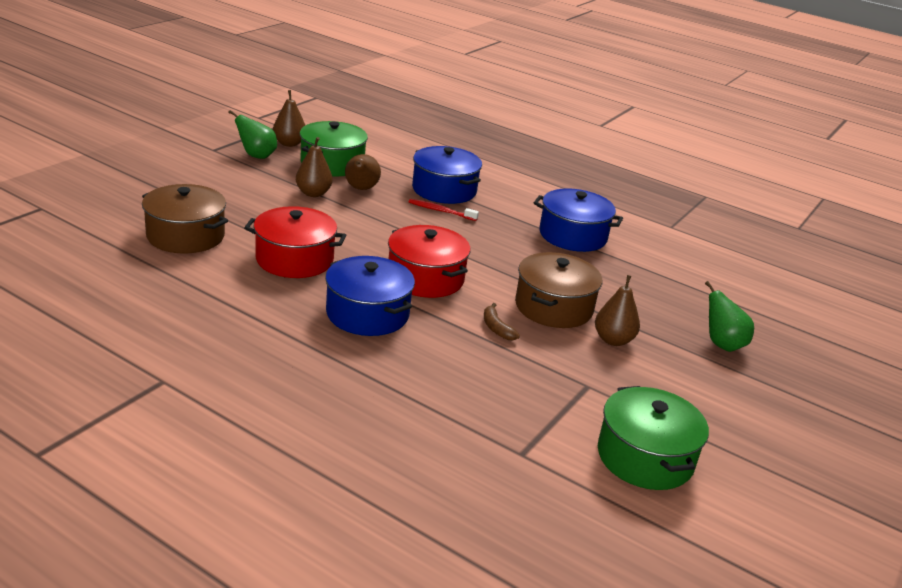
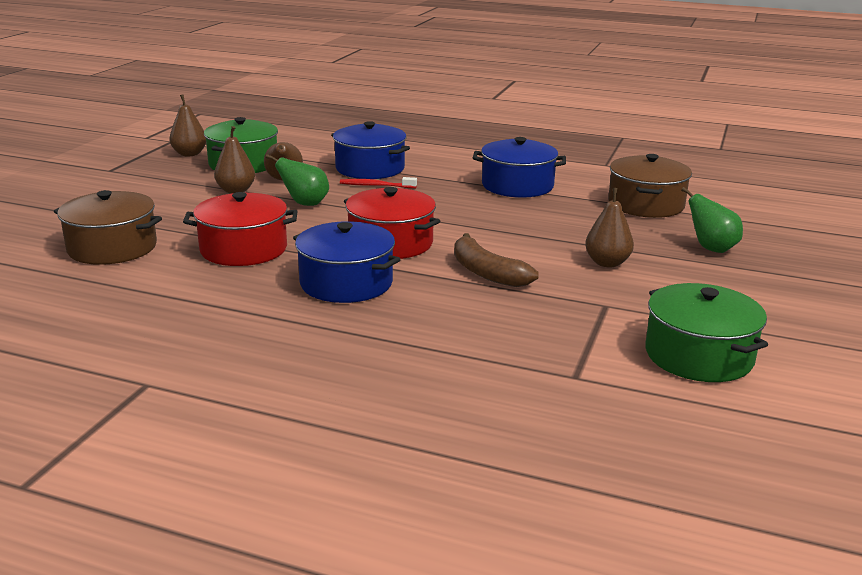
camera: 10 degrees left, 5 degrees down
(256, 156) = (159, 169): green pear -> green pear (305, 204)
(496, 328) = (486, 273): brown banana -> brown banana, size x1.76
(553, 307) = (533, 246): brown pot -> brown pot (646, 204)

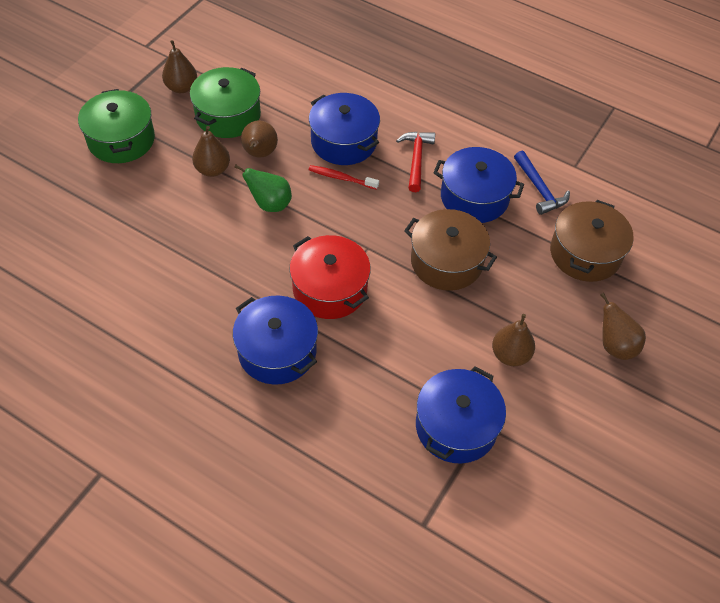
camera: 10 degrees right, 30 degrees up
(112, 248) = (95, 259): brown pot -> brown pot (446, 262)
(243, 249) = (202, 279): red pot -> none
(448, 172) = (416, 159): none -> red hammer
(486, 273) = (399, 354): brown banana -> none
(574, 309) = (456, 426): none -> blue pot
(579, 177) = (539, 189): none -> blue hammer
(699, 355) = (534, 514): green pot -> green pot (121, 140)
(711, 249) = (615, 346): green pear -> brown pear

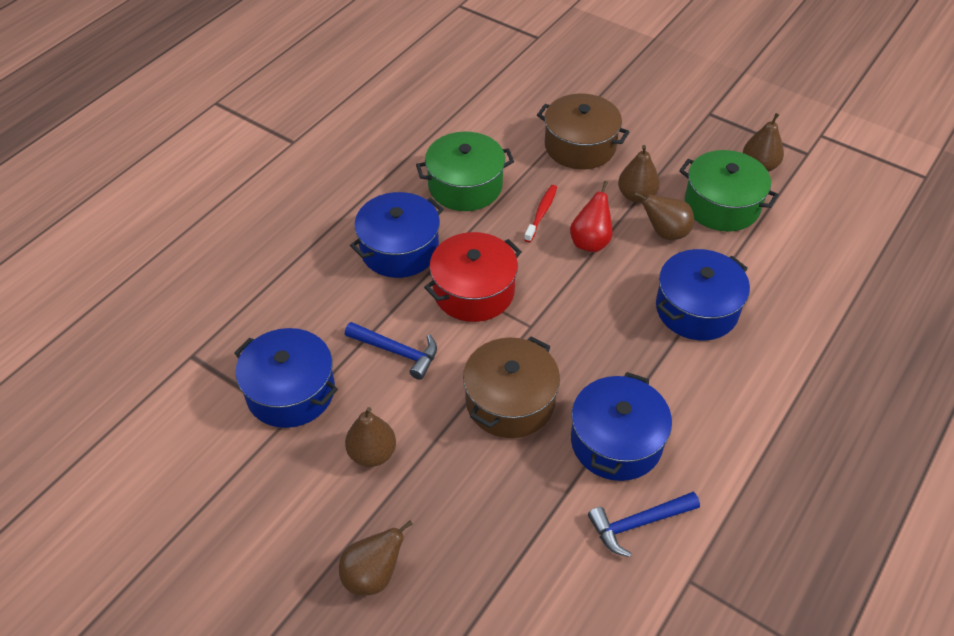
camera: 95 degrees right, 5 degrees down
(121, 140) = (670, 127): green pot -> green pot (465, 186)
(270, 204) = (590, 242): green pear -> red pear
(341, 178) = (635, 305): red toothbrush -> red toothbrush (541, 213)
(403, 344) = (397, 352): none -> blue hammer
(416, 159) = (676, 382): red hammer -> none
(585, 253) = (524, 565): brown pot -> brown pot (580, 146)

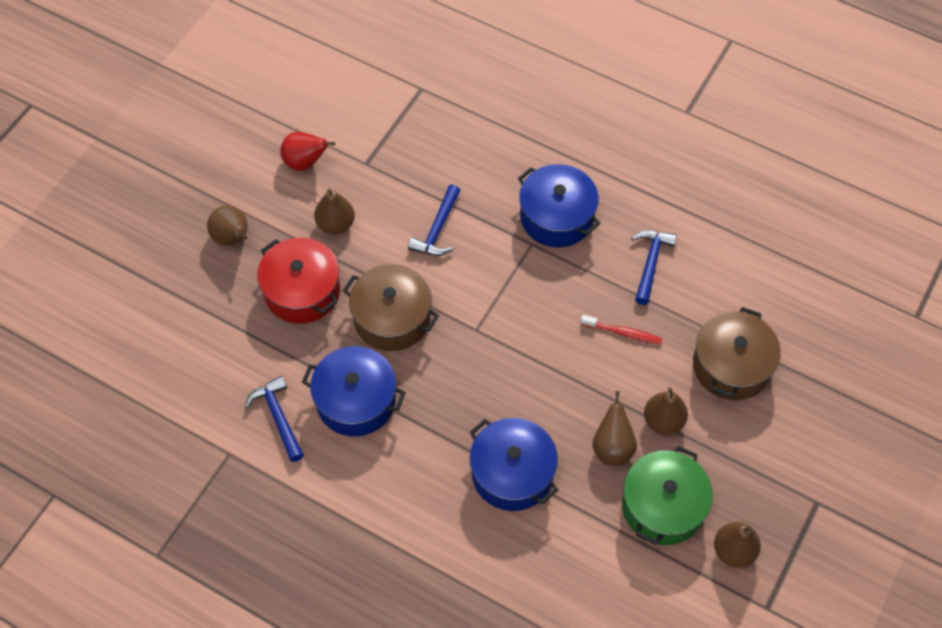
camera: 85 degrees right, 10 degrees up
(290, 391) = (391, 161): blue pot -> none
(465, 186) = (650, 263): green pot -> blue hammer
(473, 291) = (512, 281): red pot -> red pot (302, 291)
(590, 242) = (589, 378): red pear -> red pear (305, 163)

